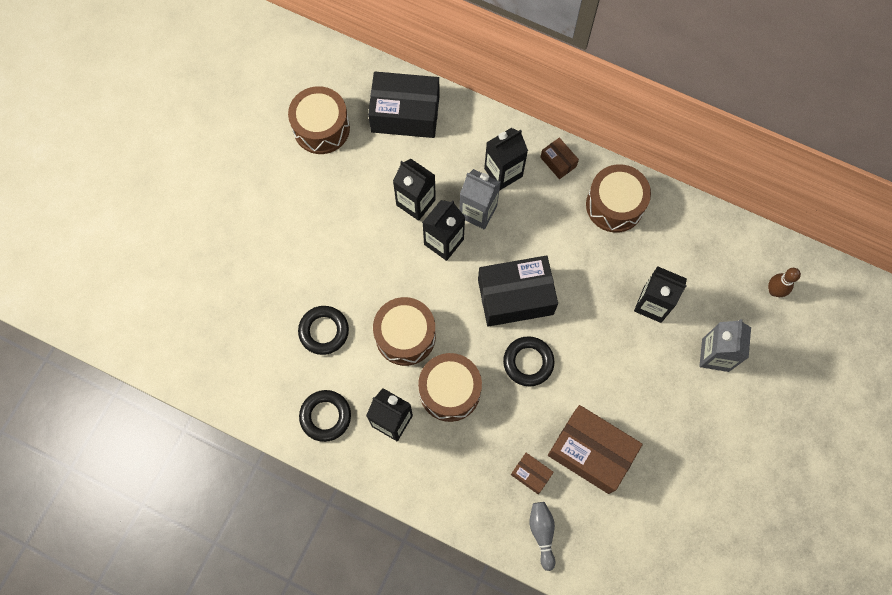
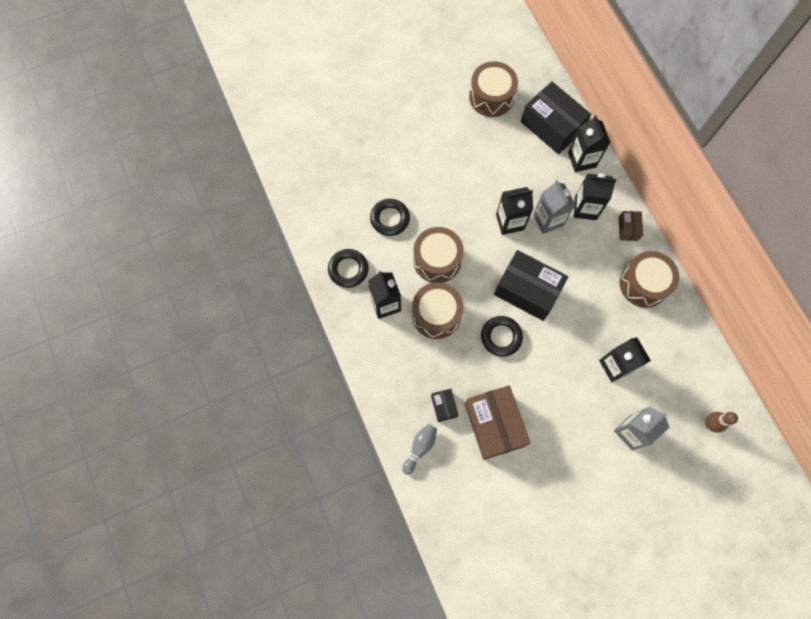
camera: 40 degrees right, 0 degrees up
(416, 202) = (512, 185): black carton -> black carton (582, 160)
(531, 474) = (444, 406): brown box -> black box

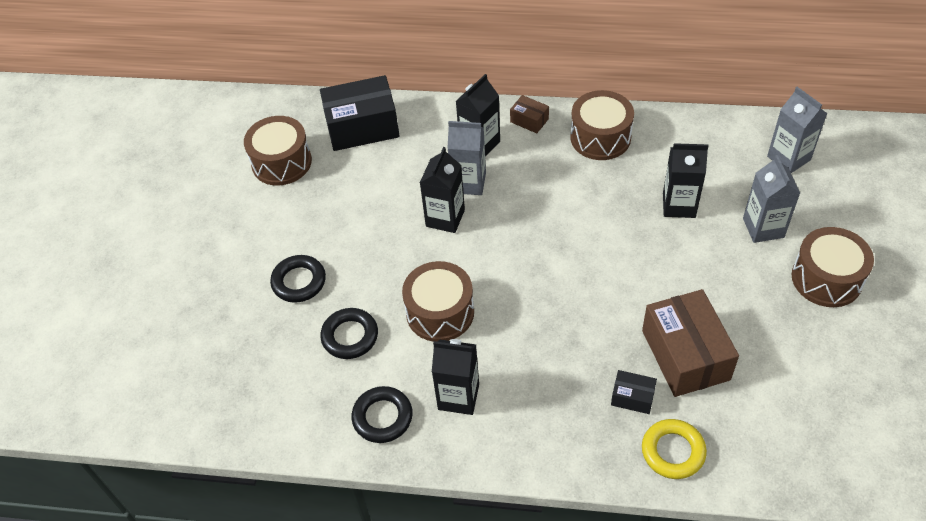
camera: 55 degrees left, 20 degrees down
(420, 448) = (673, 451): grey bowling pin -> yellow ring
(436, 315) = (509, 347): brown drum -> brown drum (826, 278)
(494, 425) = (685, 355): brown box -> brown box turned 60 degrees clockwise
(501, 337) = (579, 294): black ring -> black ring (299, 282)
(527, 290) = (539, 242): black box -> none
(582, 160) = (422, 121): black carton -> none
(709, 424) = (788, 158): brown bowling pin -> grey carton

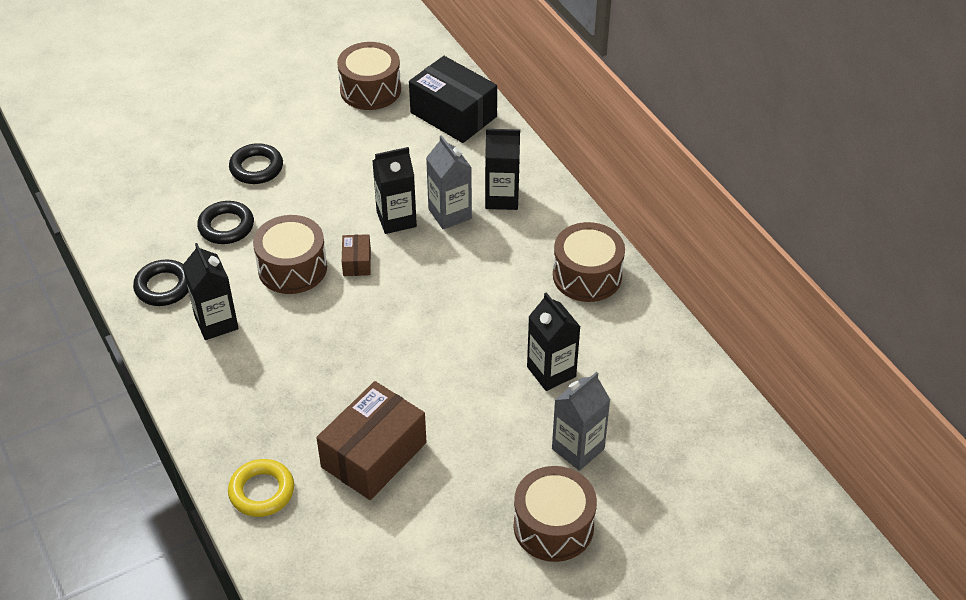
camera: 50 degrees right, 5 degrees down
(529, 120) = (562, 216): brown box -> brown box (357, 262)
(632, 397) = (299, 437): black box -> none
(788, 158) = (692, 431): grey carton -> none

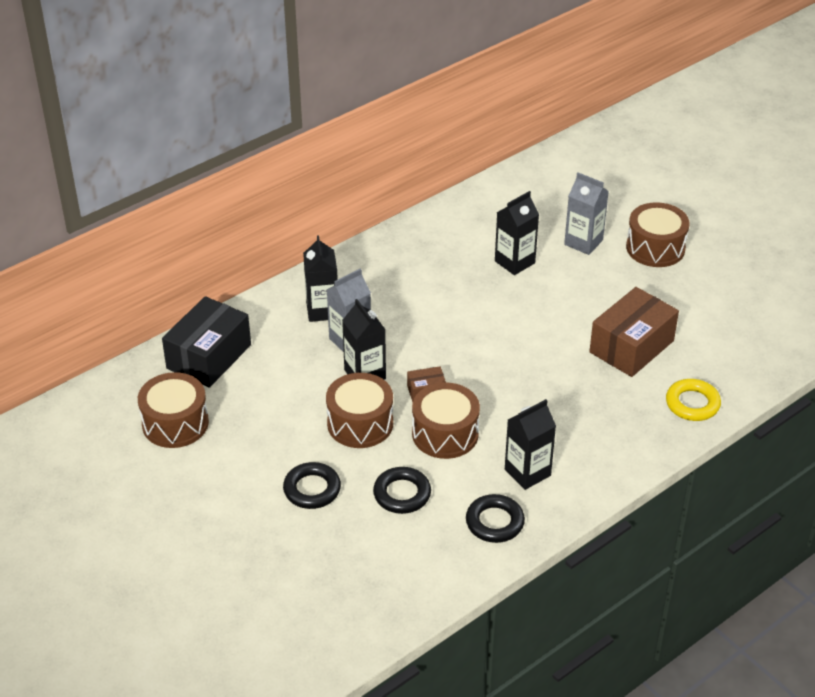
camera: 100 degrees left, 5 degrees down
(374, 455) = (631, 346): brown box -> brown box turned 75 degrees counterclockwise
(587, 275) = (406, 252): brown drum -> brown drum (360, 423)

